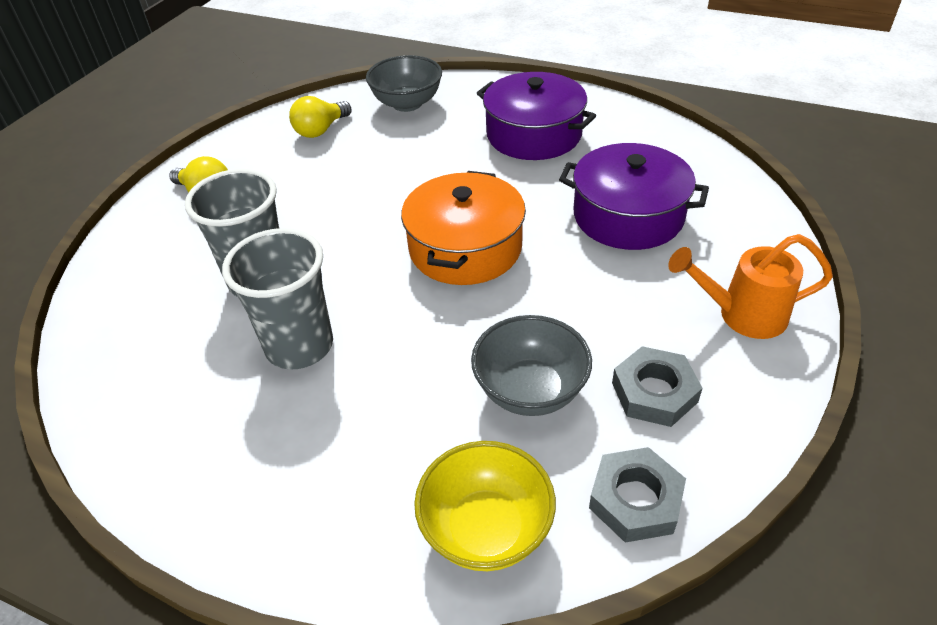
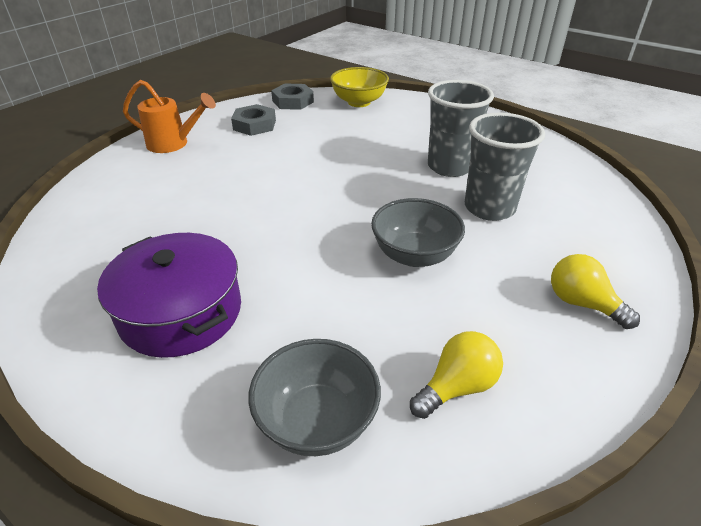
camera: 170 degrees left, 5 degrees down
(465, 248) = (320, 205): orange pot -> none
(530, 391) = (317, 133): grey bowl -> grey bowl (414, 255)
(628, 216) = (176, 207): purple pot -> none

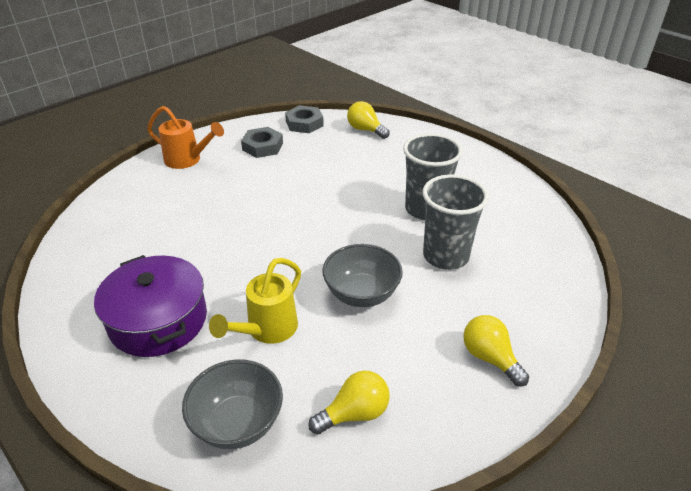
camera: 10 degrees right, 0 degrees up
(319, 306) = (267, 330): none -> yellow watering can
(359, 102) = (365, 130): yellow bowl -> yellow light bulb

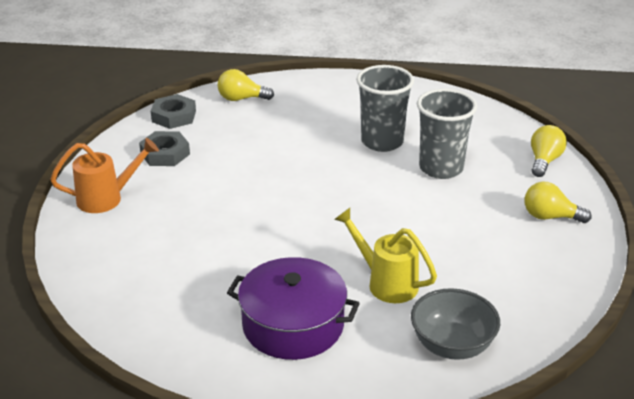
camera: 40 degrees left, 5 degrees down
(267, 330) = (386, 283): yellow watering can -> yellow watering can turned 135 degrees clockwise
(354, 413) = (515, 295): yellow light bulb -> yellow light bulb (544, 161)
(361, 294) = (418, 223): grey bowl -> none

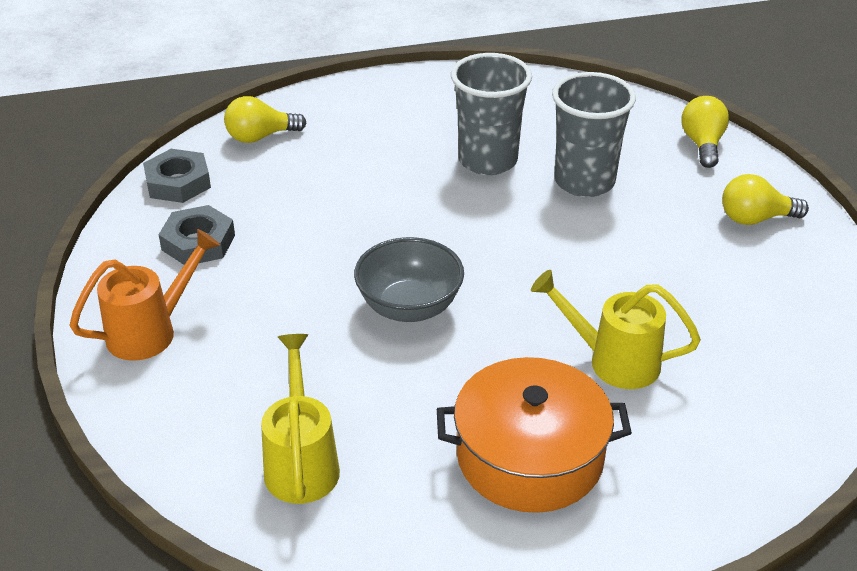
camera: 20 degrees left, 5 degrees up
(150, 293) = (301, 463): none -> yellow watering can
(293, 325) = (530, 457): purple pot -> orange pot
(452, 345) = (748, 428): grey bowl -> grey bowl (409, 307)

